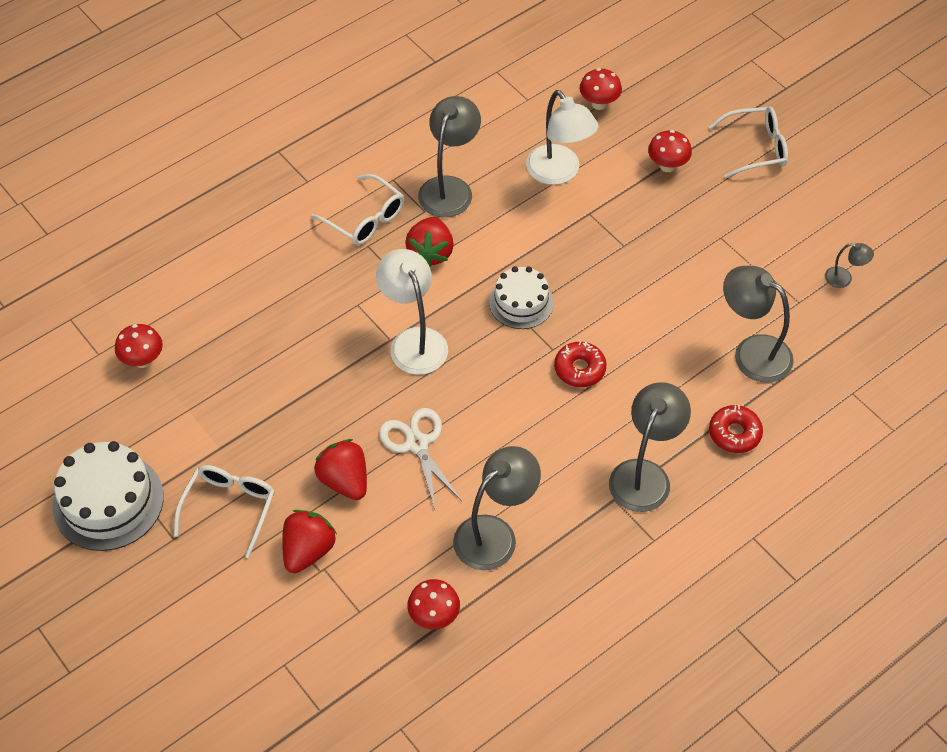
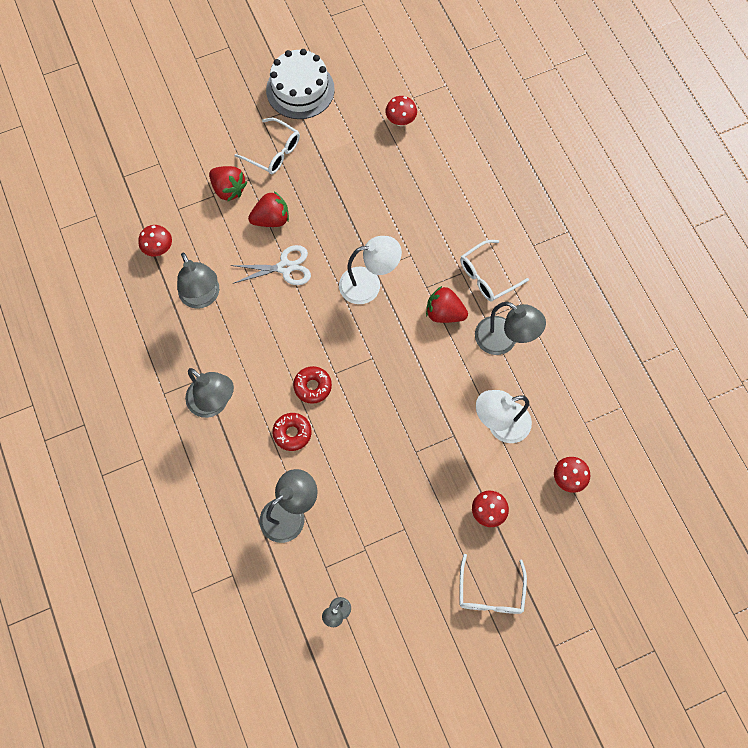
camera: 105 degrees right, 15 degrees up
(521, 302) = (382, 363): white cake -> none
(734, 433) = (226, 475): red donut -> red donut (292, 433)

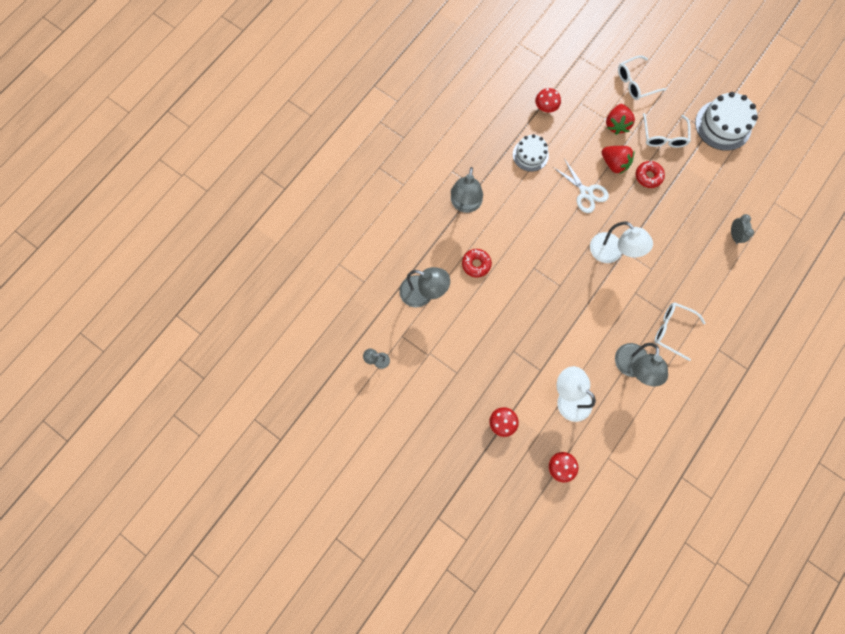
camera: 60 degrees right, 5 degrees up
(202, 297) = (530, 155): grey lamp -> white cake
(312, 386) = (515, 259): red donut -> red donut (648, 176)
(400, 121) = (749, 204): red mushroom -> none
(424, 155) = (734, 235): none -> grey clock
(444, 313) = (624, 315): red strawberry -> none
(490, 592) = (448, 454): white glasses -> white glasses (635, 83)

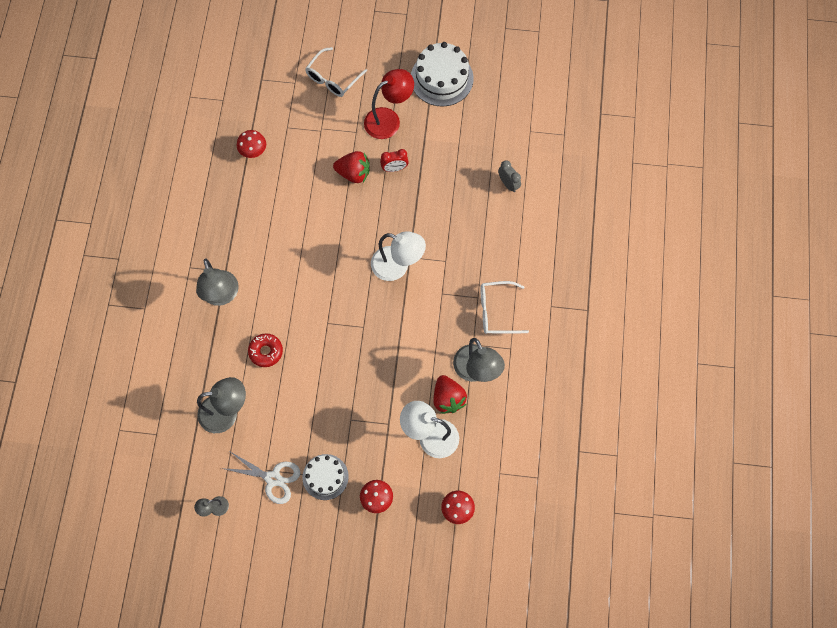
camera: 30 degrees left, 5 degrees down
(530, 155) = (263, 208): white cake -> white cake (325, 477)
(586, 193) = (340, 218): white scissors -> white scissors (273, 478)
(616, 125) = (335, 132): red strawberry -> red strawberry (448, 398)
(648, 176) = (394, 168): red donut -> red clock
(663, 136) = (389, 119): white glasses -> red lamp

